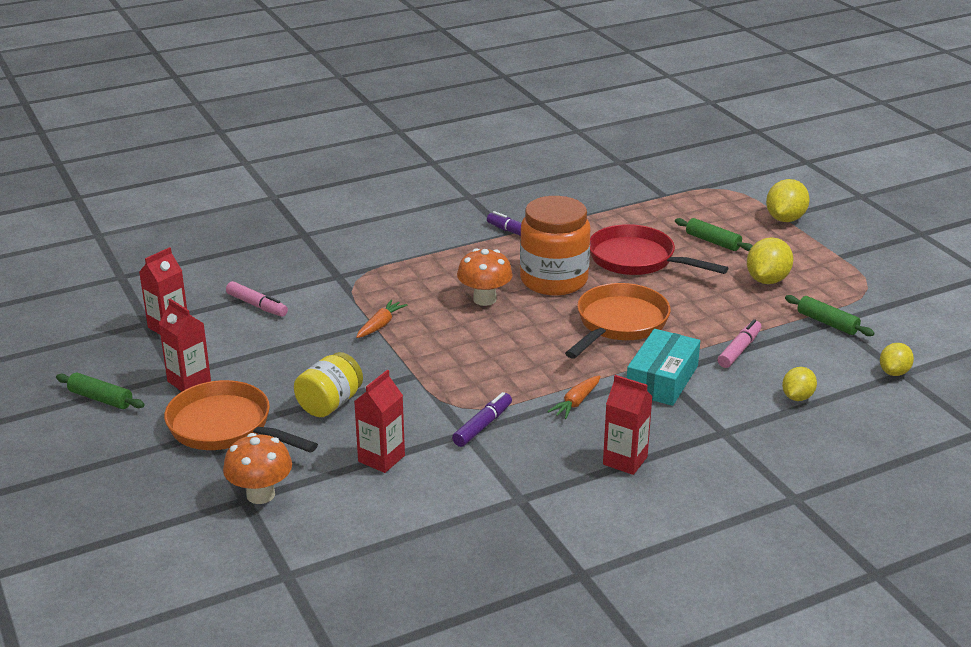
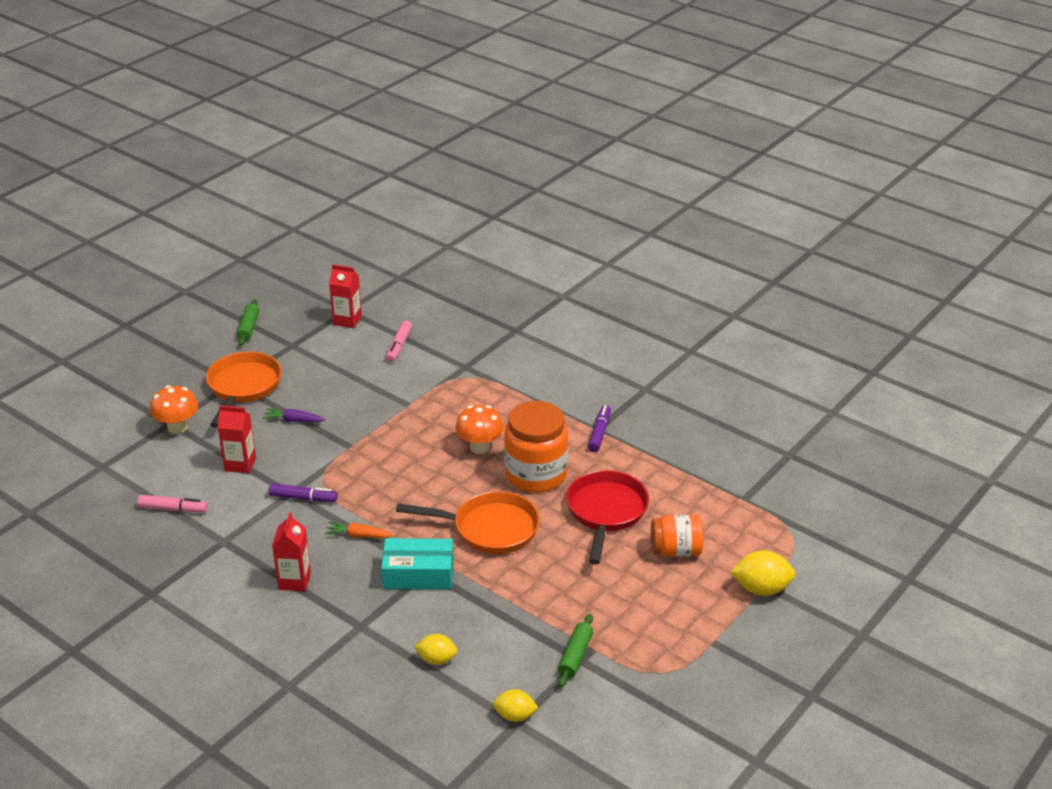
camera: 65 degrees right, 5 degrees up
(189, 381) = (287, 353): red carton -> none
(330, 404) = (293, 420): yellow jar -> purple carrot
(380, 325) = (409, 409): orange carrot -> none
(713, 241) = (675, 550): green rolling pin -> orange jar
(739, 350) = (492, 608): pink marker -> pink marker (173, 509)
(767, 280) = (627, 601): yellow lemon -> none

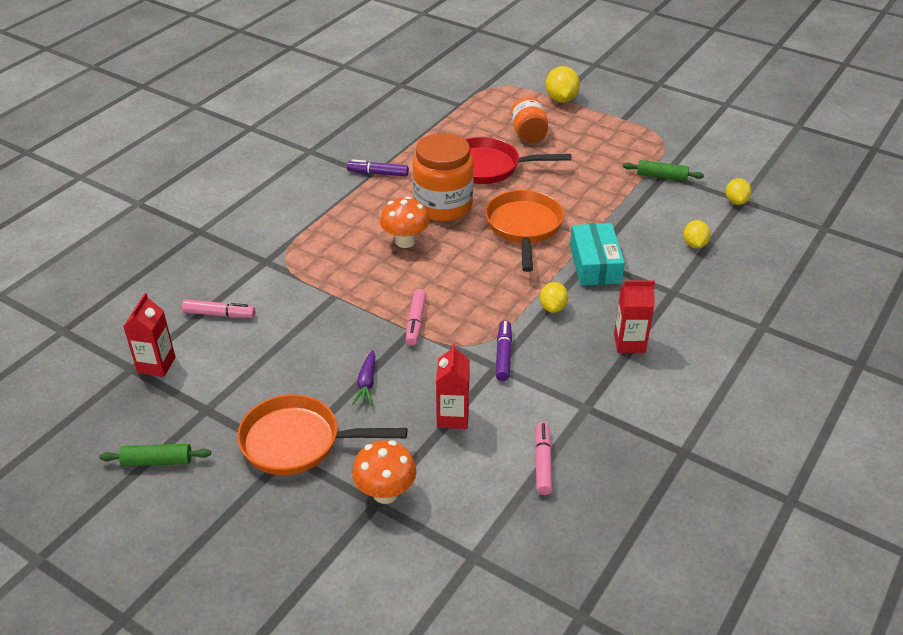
camera: 95 degrees left, 5 degrees up
(358, 536) = (553, 307): orange carrot -> yellow lemon
(361, 449) = (415, 322): none -> pink marker

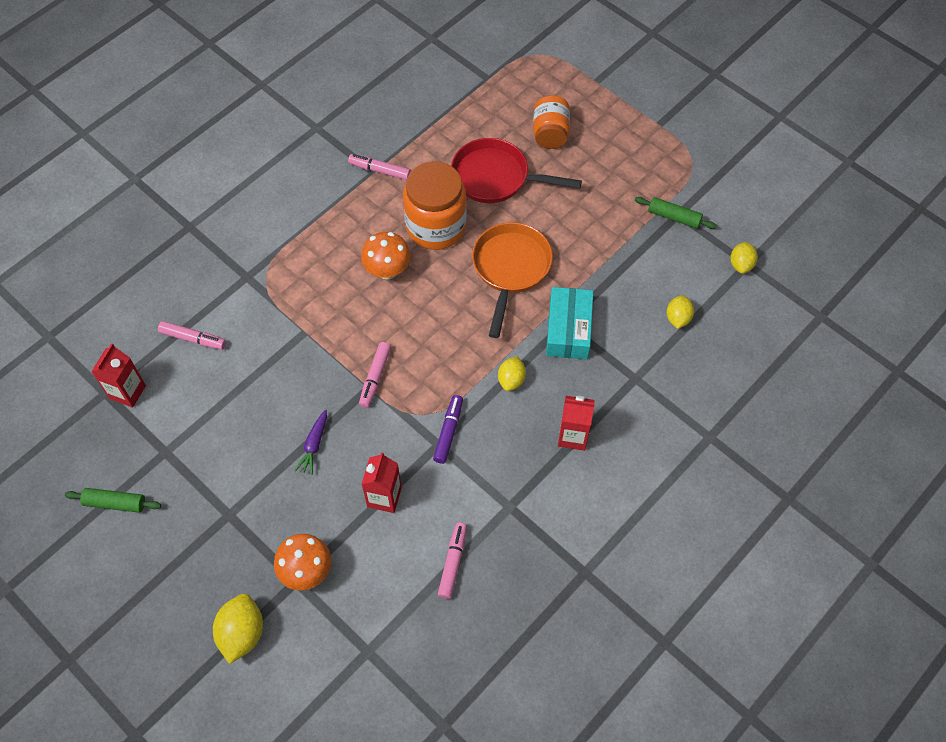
camera: 10 degrees right, 20 degrees up
(298, 442) = (240, 502): orange pan -> none
(378, 173) = (380, 170): purple marker -> pink marker
(561, 99) = (599, 84): yellow lemon -> yellow lemon (242, 633)

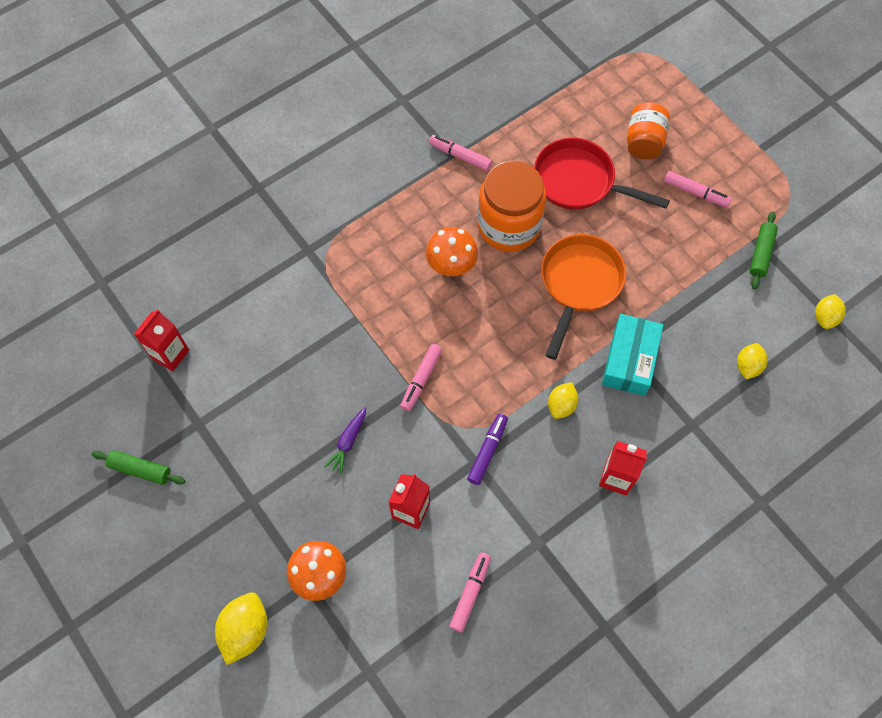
camera: 10 degrees right, 5 degrees up
(193, 339) = (243, 308): pink marker -> pink marker (695, 193)
(674, 217) = (761, 253): green rolling pin -> green rolling pin turned 75 degrees clockwise

